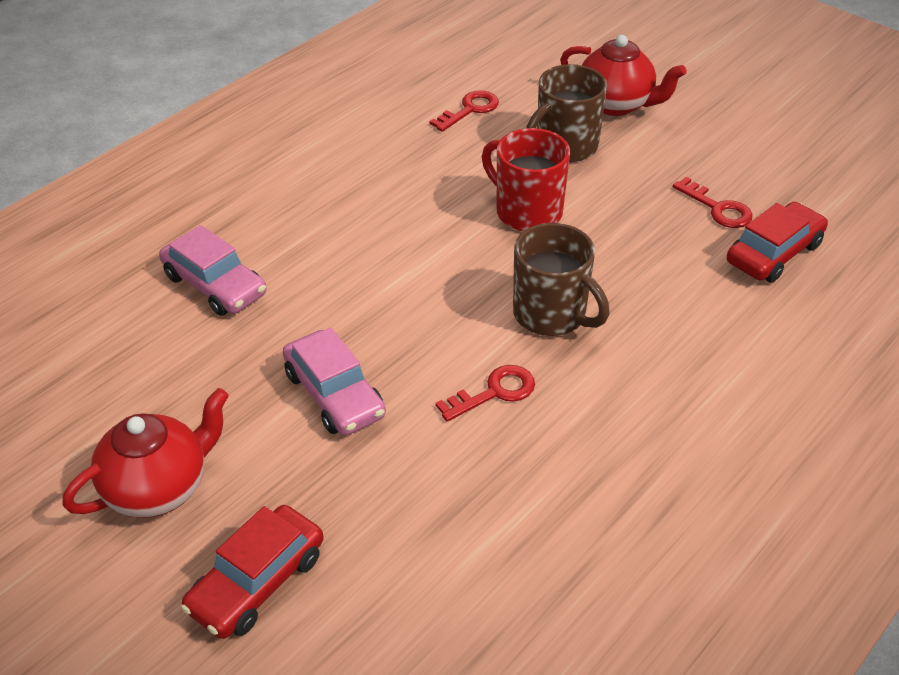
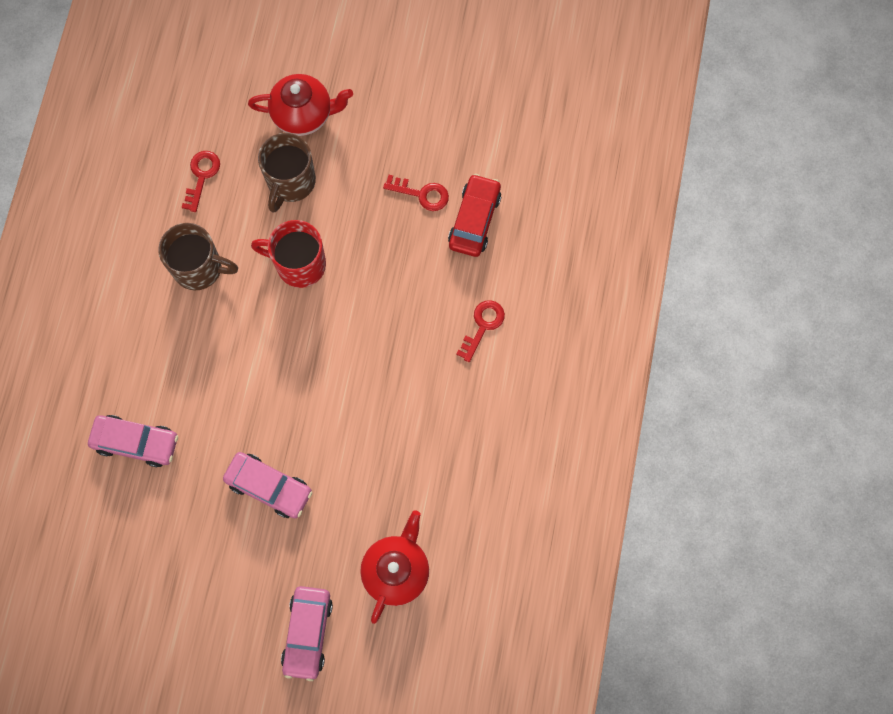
camera: 30 degrees left, 30 degrees up
(158, 488) = (212, 608): red teapot -> red teapot (396, 571)
(257, 582) = (307, 633): red car -> pink car
(494, 392) = (361, 433): red key -> red key (483, 326)
(551, 315) = (363, 351): brown mug -> brown mug (199, 268)

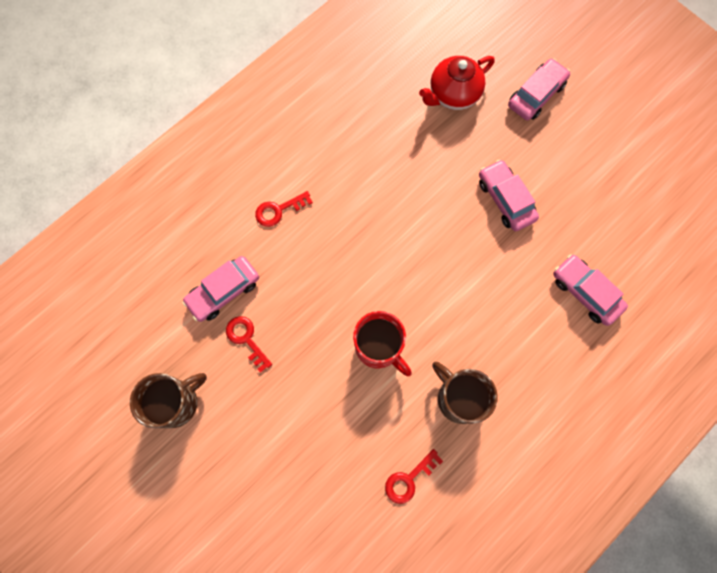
camera: 145 degrees left, 0 degrees up
(290, 182) = (340, 422): brown mug -> brown mug (176, 402)
(303, 115) = (289, 476): red teapot -> none
(474, 220) = (223, 291): red car -> pink car

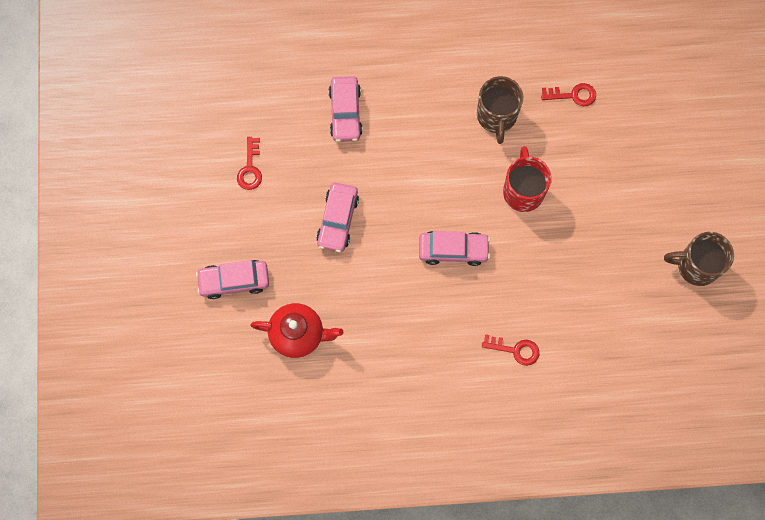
camera: 140 degrees left, 0 degrees up
(223, 291) = (605, 319): pink car -> pink car (453, 250)
(246, 339) = (614, 270): red key -> red key (250, 168)

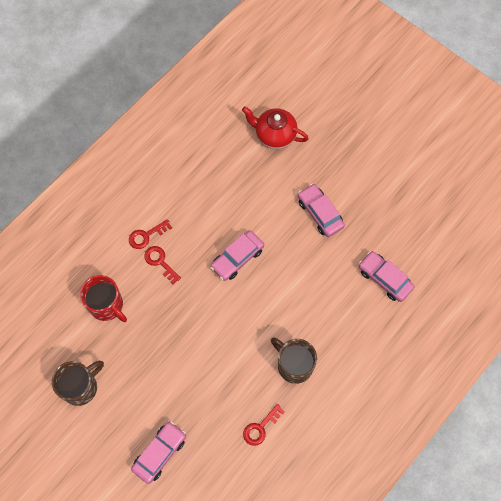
camera: 135 degrees right, 5 degrees down
(234, 281) = (339, 130): pink car -> pink car (160, 453)
(250, 168) = (400, 195): red key -> red key (160, 262)
(298, 334) = (274, 135): red teapot -> red teapot turned 60 degrees clockwise
(523, 191) = (231, 333): red mug -> red mug (107, 305)

